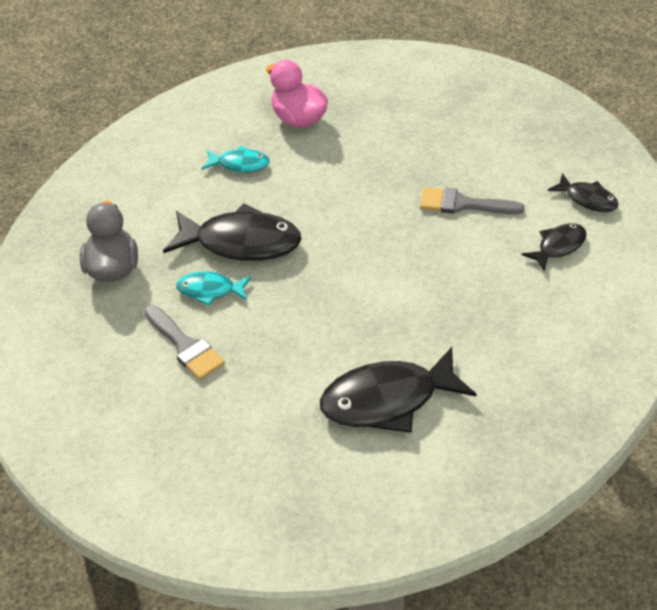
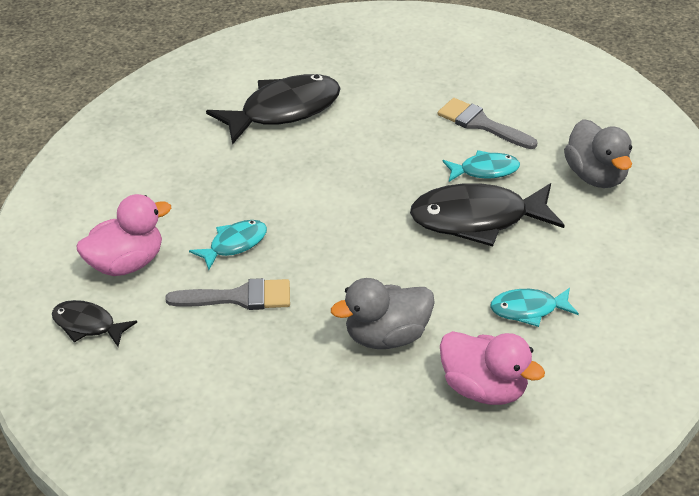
camera: 165 degrees right, 5 degrees down
(354, 160) = (386, 336): none -> grey duck
(461, 250) = (234, 244): none -> turquoise fish
(558, 246) = (126, 263): black fish -> pink duck

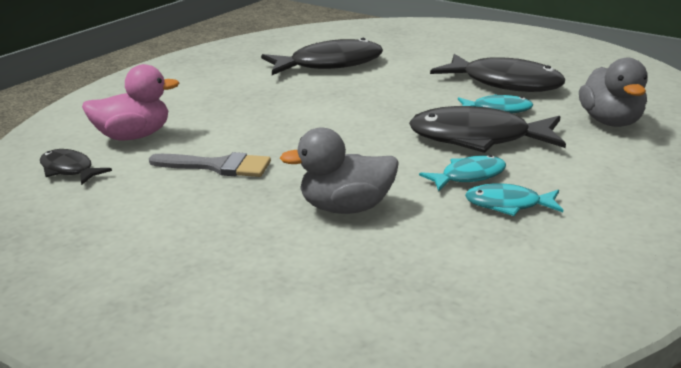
camera: 15 degrees right, 15 degrees down
(234, 244) = (236, 134): turquoise fish -> turquoise fish (468, 176)
(481, 124) = (505, 83): grey brush -> black fish
(484, 388) = (434, 260): pink duck -> none

